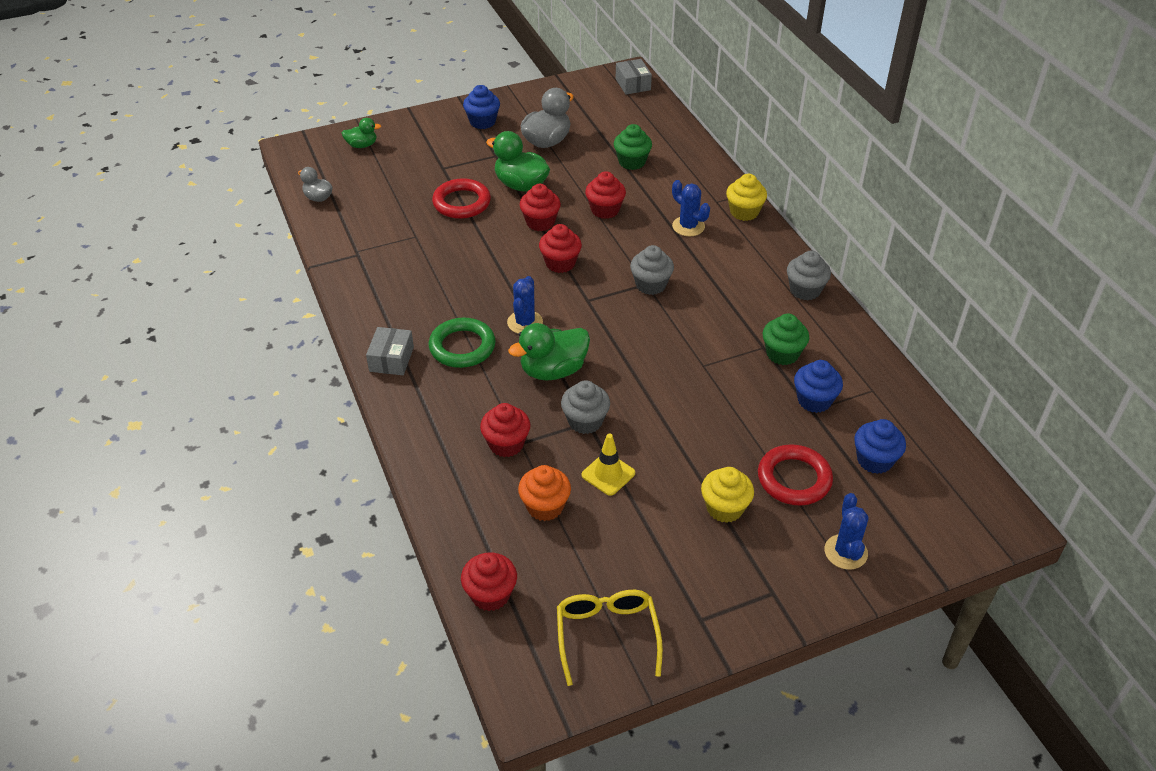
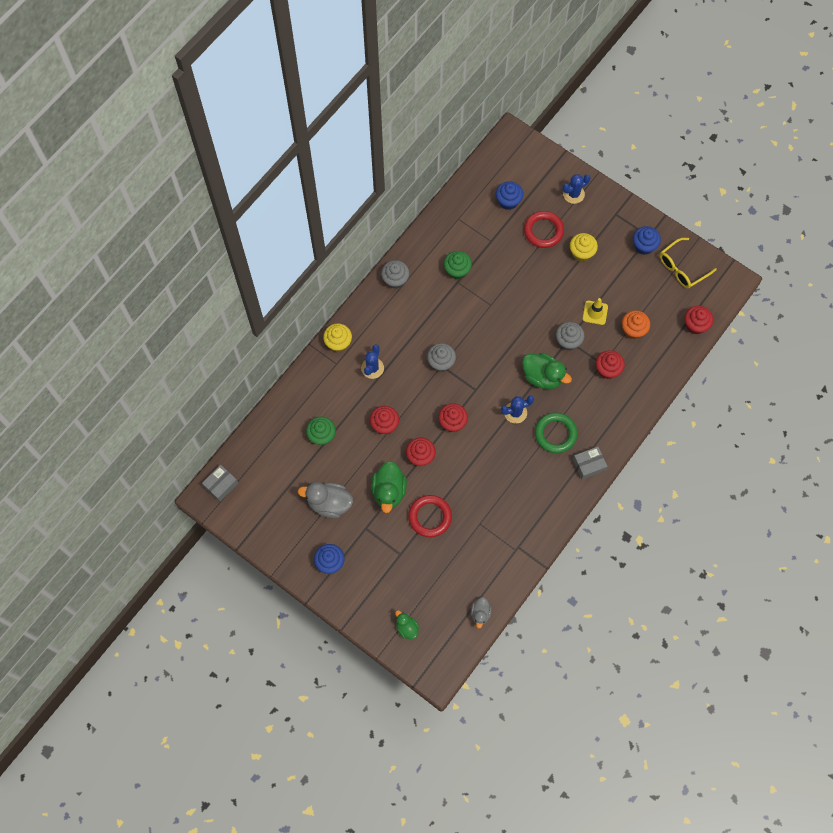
camera: 120 degrees left, 25 degrees up
(814, 400) = (483, 242): blue cupcake -> blue cupcake (644, 246)

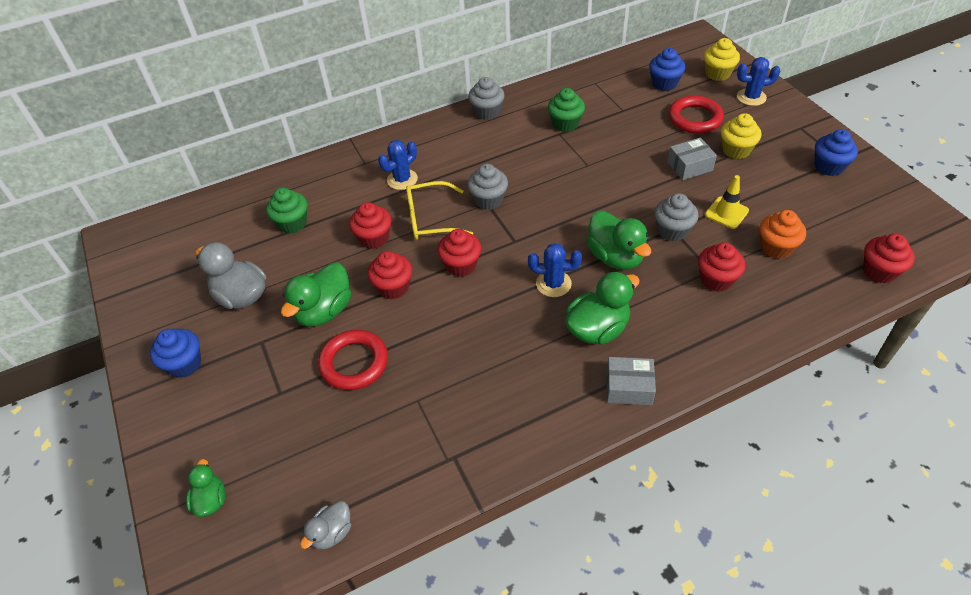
camera: 30 degrees right, 20 degrees down
(221, 485) = (141, 231): grey box -> grey box (689, 166)
(338, 343) = (382, 146): yellow cupcake -> yellow cupcake (717, 74)
(555, 434) = (597, 329): green ring -> green duck
(682, 268) = (879, 203): yellow glasses -> yellow glasses (430, 219)

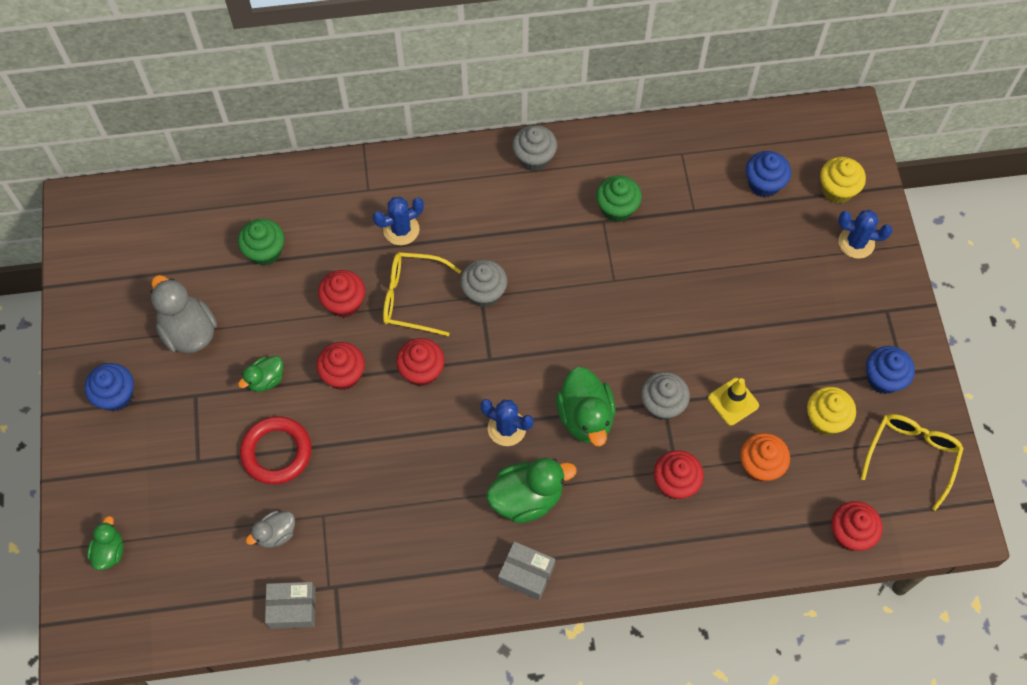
camera: 15 degrees right, 15 degrees up
(324, 311) = (265, 380): green duck -> green duck, size x0.57
(332, 533) = (205, 620): grey duck -> grey duck (276, 534)
(689, 166) = (727, 322): grey box -> grey box (292, 608)
(695, 118) = (771, 253): red ring -> none
(736, 150) = (792, 318): yellow cupcake -> yellow cupcake (825, 419)
(886, 207) = (911, 456): none -> yellow glasses

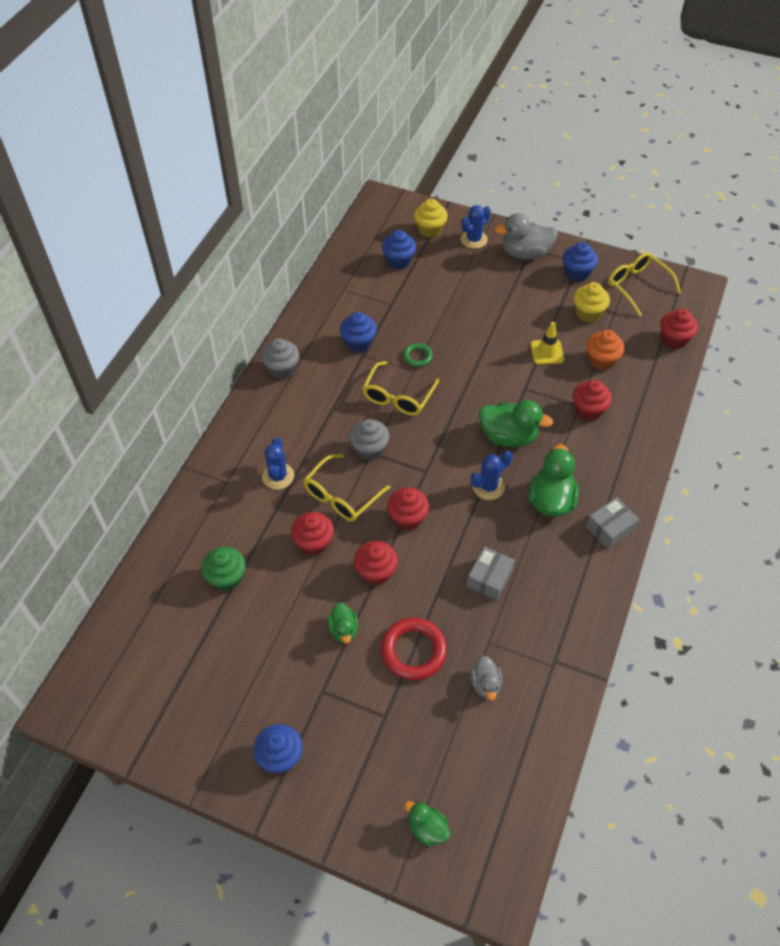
camera: 60 degrees left, 10 degrees down
(189, 331) = (259, 669): grey duck -> grey duck (525, 253)
(292, 608) = (556, 701): grey box -> grey box (489, 578)
(569, 283) = (398, 397): none -> yellow glasses
(617, 208) = (358, 343): green cupcake -> blue cupcake
(636, 274) = (417, 356): none -> green ring
(662, 404) = (526, 390): grey cupcake -> none

